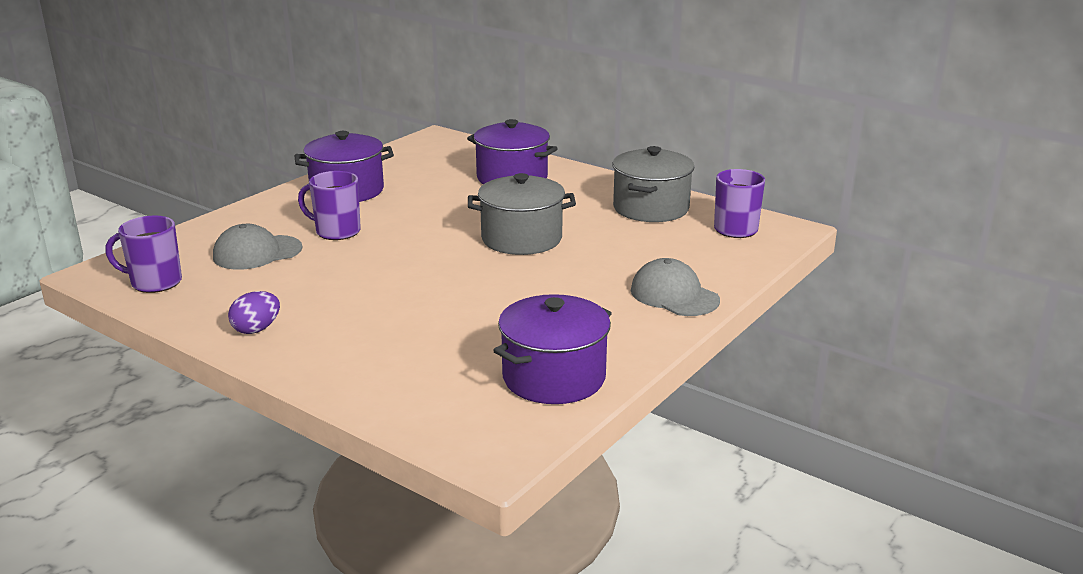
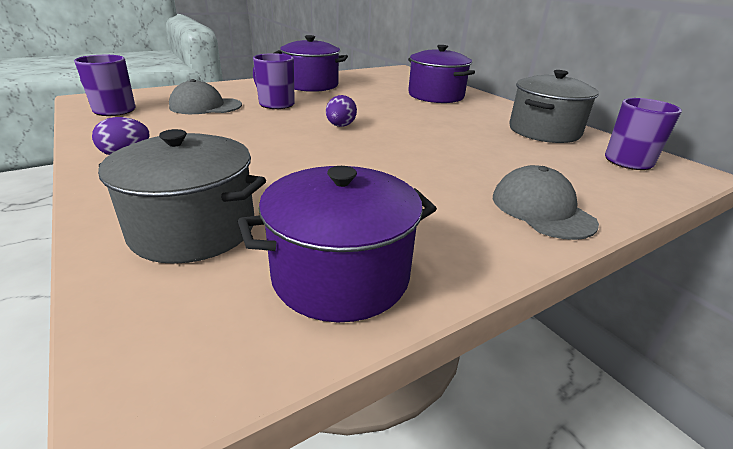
camera: 20 degrees right, 5 degrees up
(440, 247) = (340, 126): none -> purple egg
(521, 239) = (413, 132): grey pot -> grey pot (193, 229)

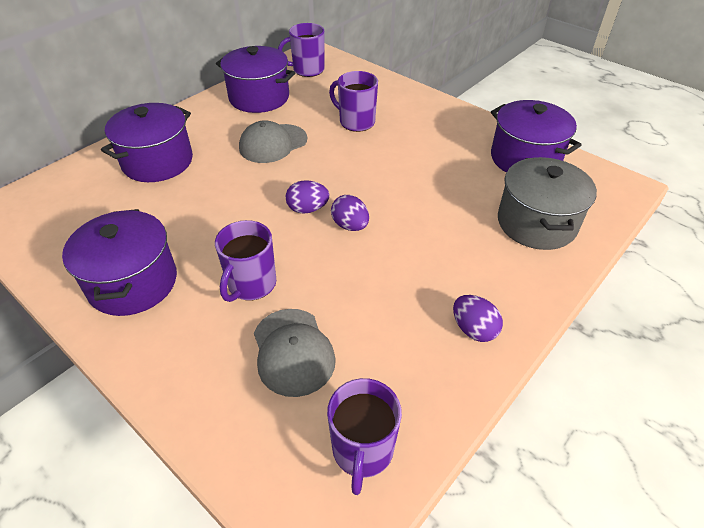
camera: 105 degrees left, 15 degrees up
(303, 136) = (350, 226): none -> purple egg
(488, 166) = (356, 122): none -> purple mug
(541, 209) = (408, 103): grey cap -> grey cap (273, 143)
(544, 131) = (259, 97): grey pot -> purple pot

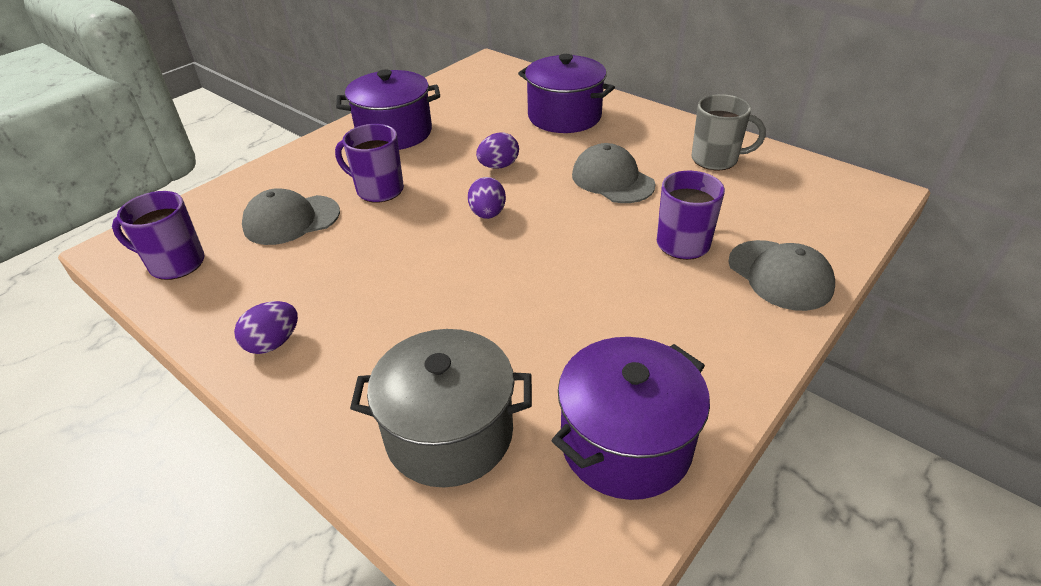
camera: 90 degrees right, 5 degrees down
(259, 97) = (716, 159): purple pot -> grey mug
(307, 70) = (814, 191): purple mug -> none
(350, 226) = (457, 246): purple egg -> purple egg (498, 166)
(389, 94) = (780, 275): none -> grey cap

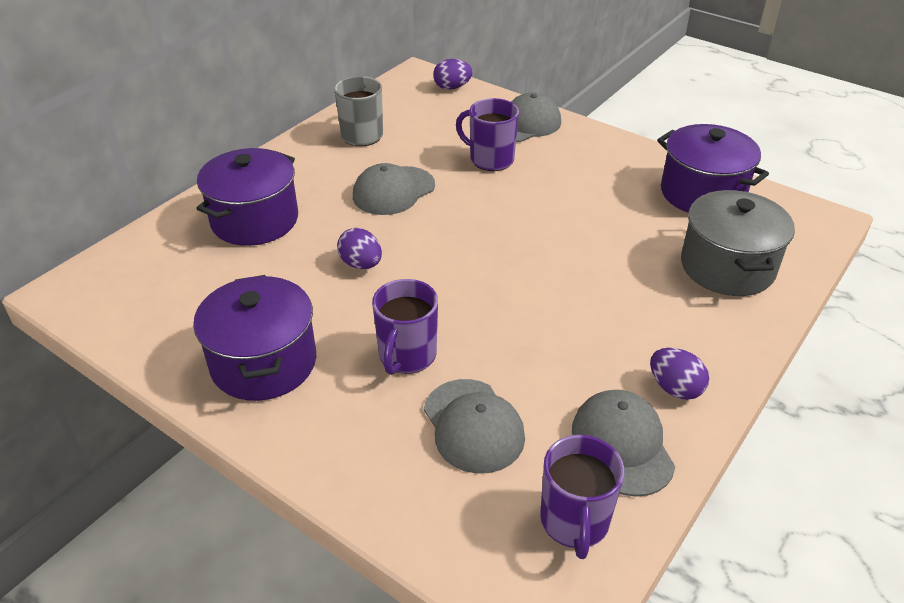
camera: 95 degrees left, 0 degrees up
(228, 297) = (622, 445): none -> grey cap
(487, 214) = (454, 266): purple egg -> purple egg (452, 87)

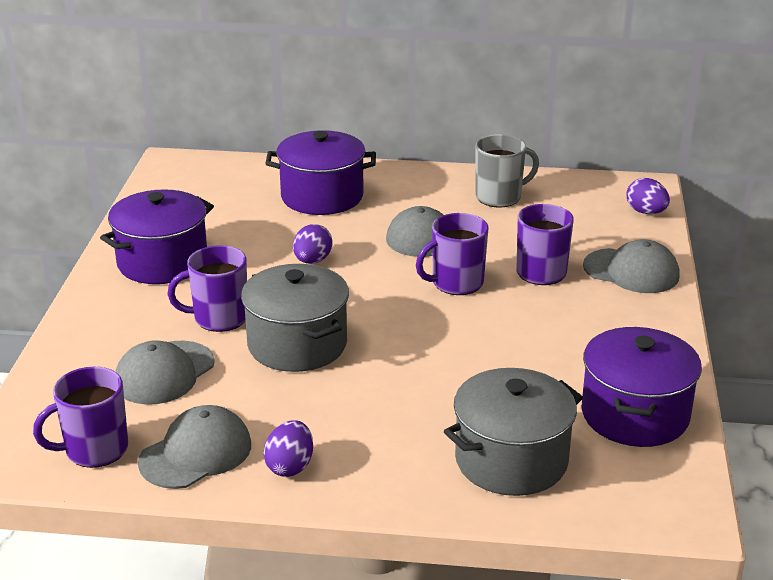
camera: 60 degrees right, 10 degrees down
(470, 203) = (456, 283): none -> purple mug
(492, 321) = (297, 344): none -> grey pot

